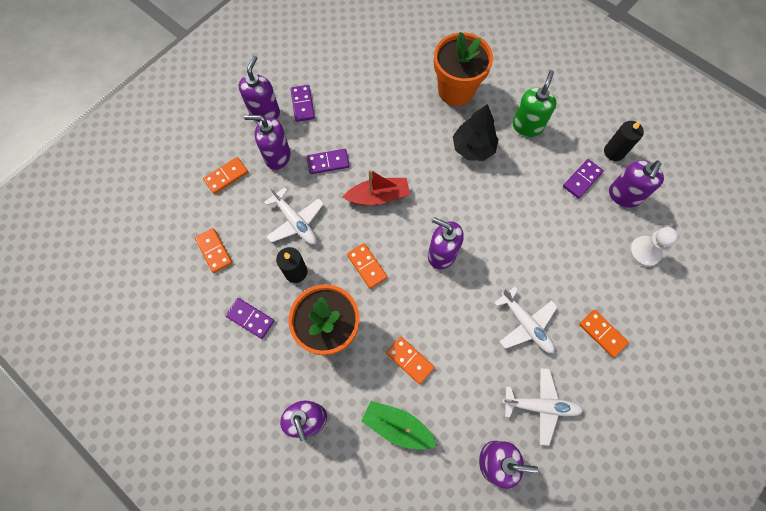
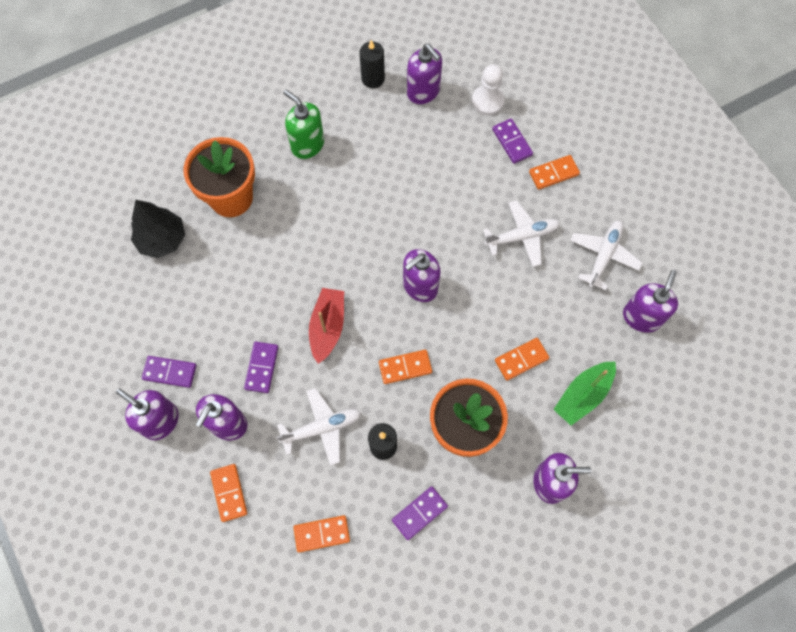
camera: 70 degrees left, 0 degrees up
(473, 148) = (310, 208): black tree -> black tree (162, 239)
(582, 179) = (391, 120): purple domino -> purple domino (512, 142)

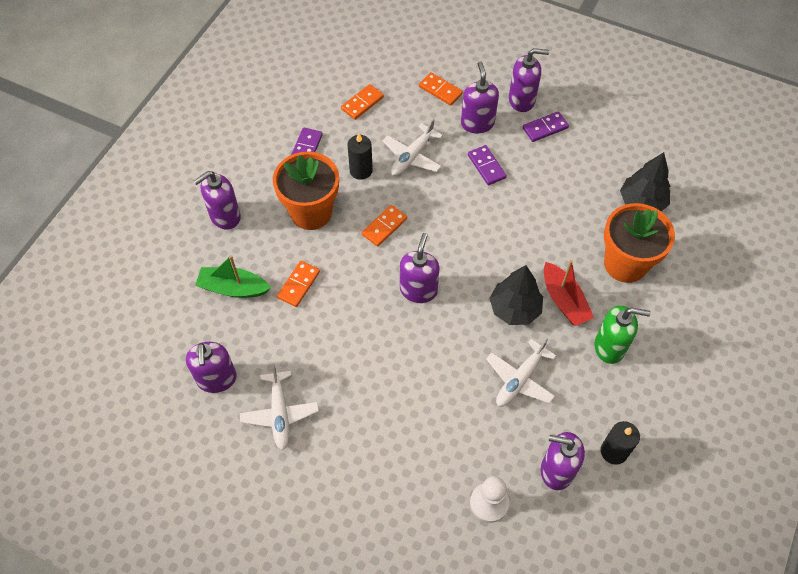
camera: 145 degrees right, 10 degrees down
(327, 327) = (464, 219): red boat -> red boat (564, 300)
(354, 219) = (514, 309): none -> black tree
(512, 142) = (434, 473): purple domino -> none
(522, 236) = (363, 385): white plane -> white plane (519, 379)
(553, 173) = (374, 466): orange domino -> none
(583, 395) = (233, 288): green boat -> green boat turned 90 degrees counterclockwise

